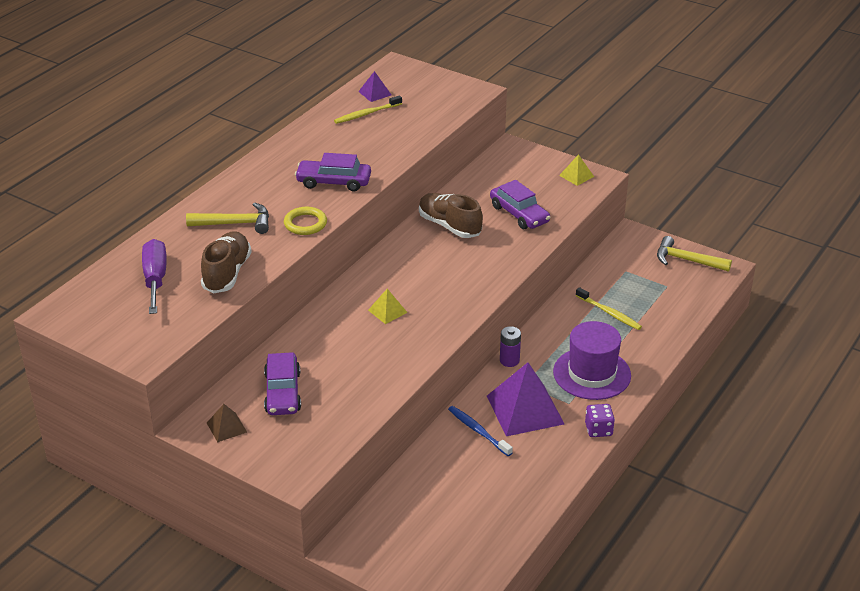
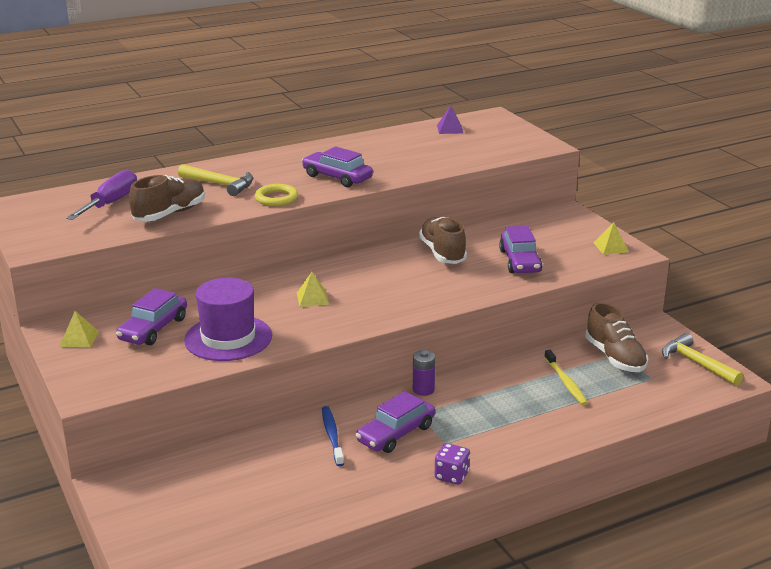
camera: 30 degrees right, 10 degrees down
(226, 427) = (79, 339): brown pyramid -> yellow pyramid
(366, 114) = (425, 140): yellow toothbrush -> none
(525, 409) = (396, 434): purple pyramid -> purple car
(592, 374) = (494, 426): purple hat -> purple hat (228, 338)
(626, 276) = (615, 357): none -> brown shoe

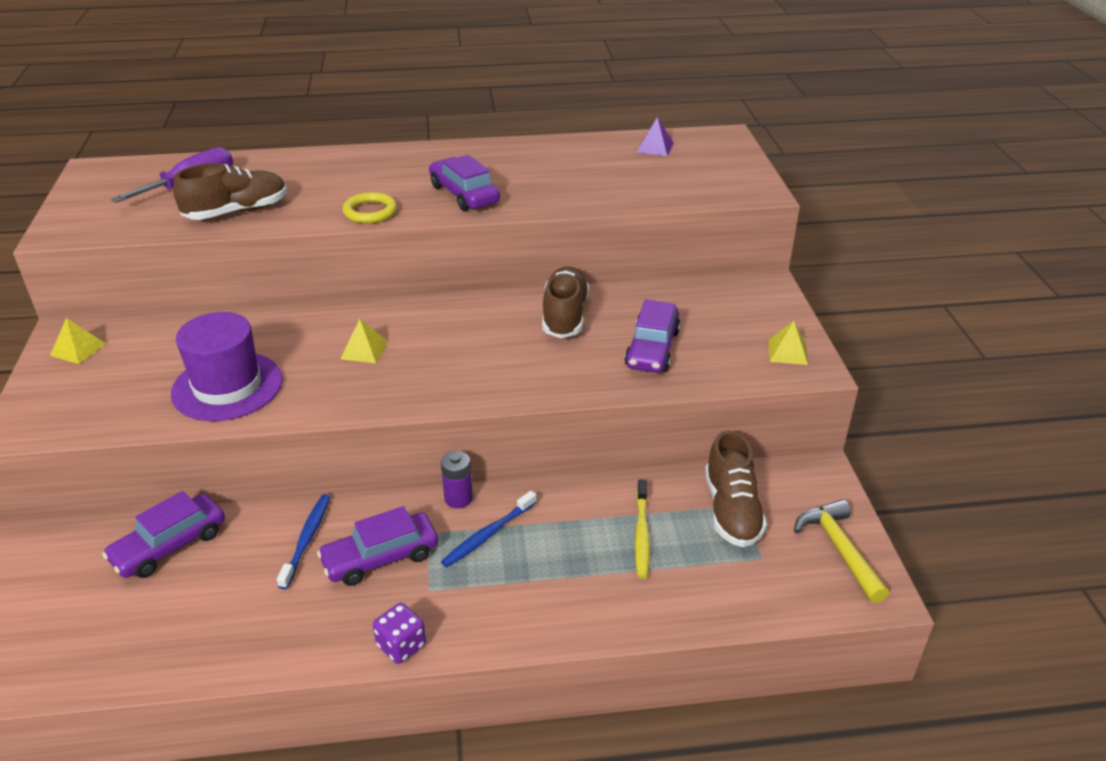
camera: 20 degrees right, 10 degrees up
(153, 329) = (161, 354): purple car -> purple car (169, 546)
(220, 184) = (326, 181): yellow hammer -> none
(461, 405) = (488, 534): none -> blue toothbrush

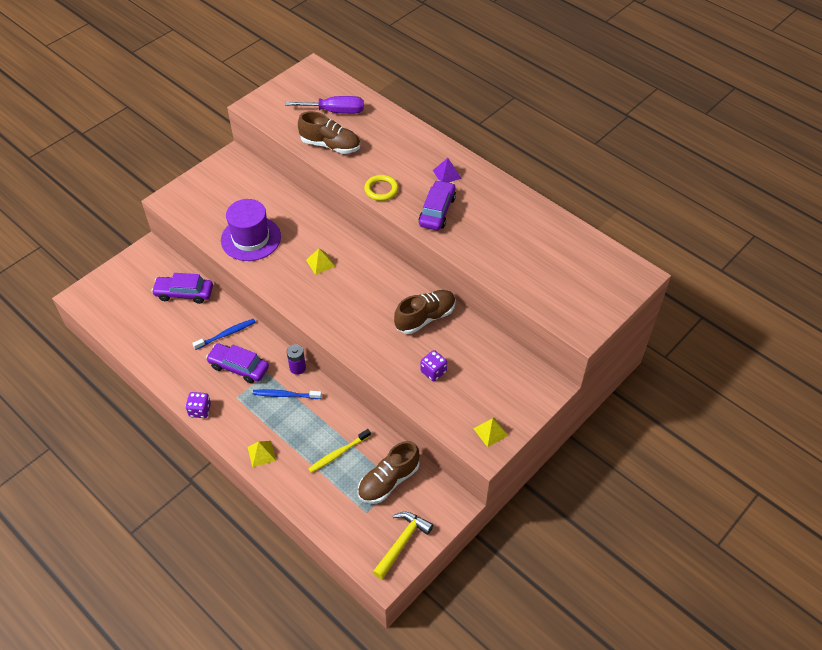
camera: 50 degrees right, 15 degrees up
(78, 349) = (227, 171): yellow pyramid -> yellow pyramid (261, 453)
(652, 349) = (433, 371): purple car -> purple dice
(655, 147) = (584, 253): purple pyramid -> purple pyramid (447, 174)

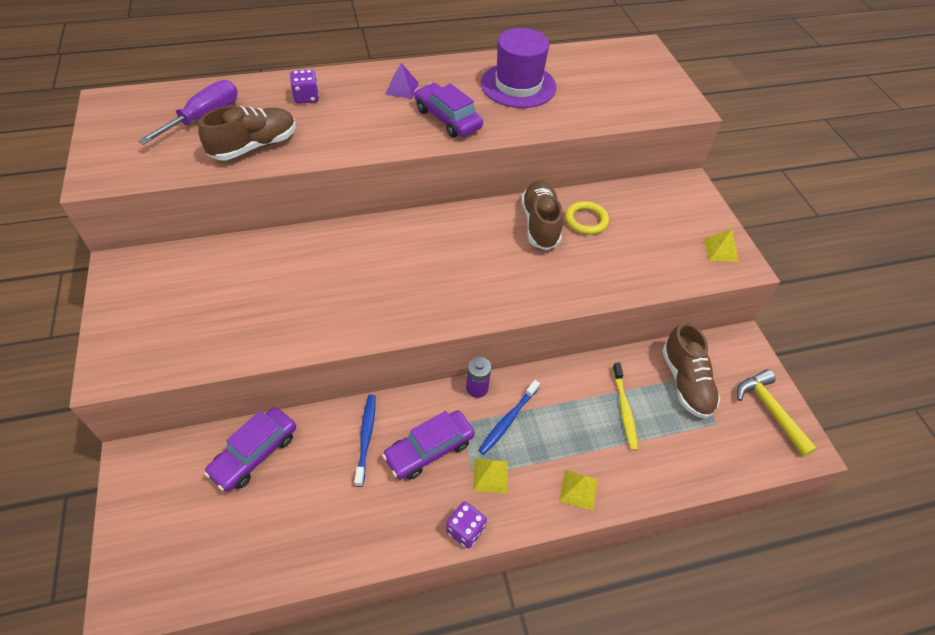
camera: 60 degrees left, 0 degrees up
(251, 238) = (279, 314): purple hat -> purple hat (518, 85)
(320, 263) = (385, 269): yellow pyramid -> yellow pyramid (490, 475)
(381, 190) = (372, 141): yellow ring -> yellow ring (586, 220)
(433, 371) = (617, 253): purple dice -> purple dice (306, 97)

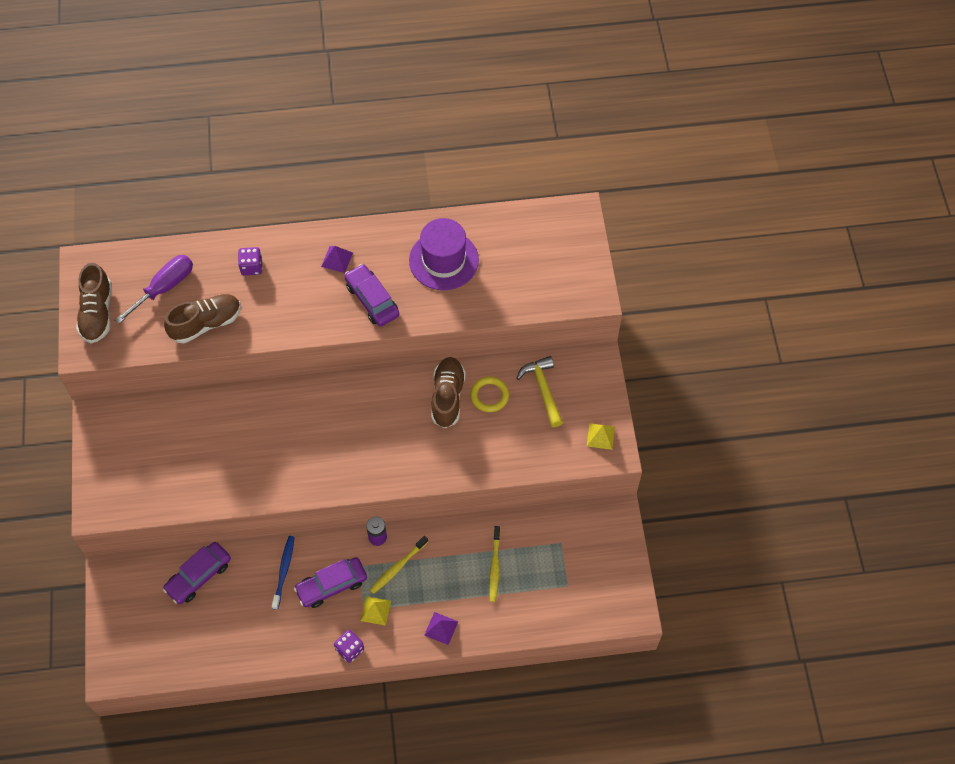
camera: 10 degrees right, 10 degrees up
(508, 420) = (397, 567): blue toothbrush -> yellow toothbrush
(578, 489) = (441, 628): yellow pyramid -> purple pyramid
(685, 382) = (554, 547): brown shoe -> brown shoe (97, 313)
(770, 410) = (617, 579): yellow hammer -> yellow hammer (543, 389)

